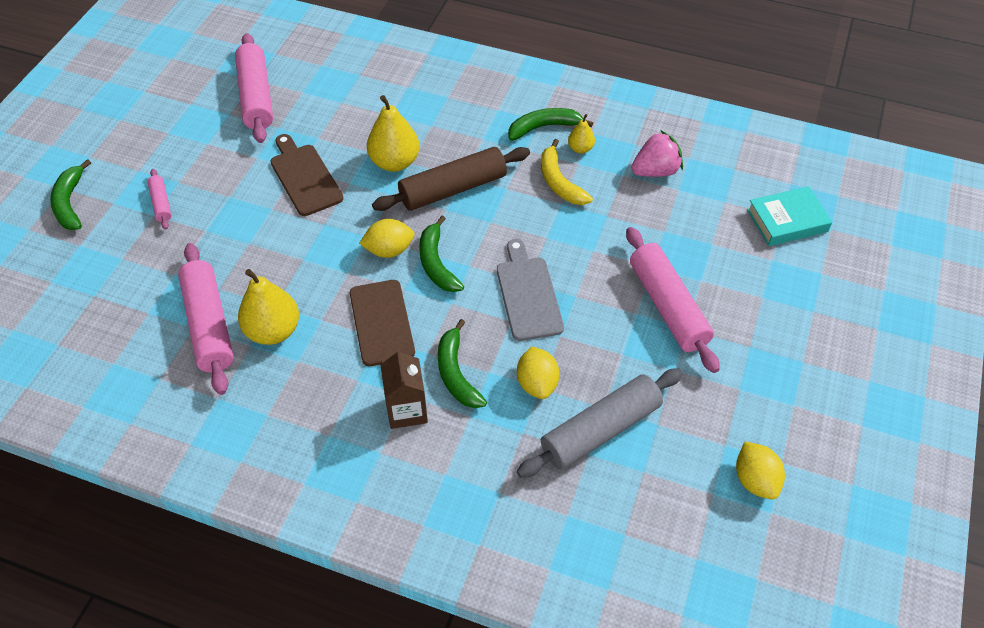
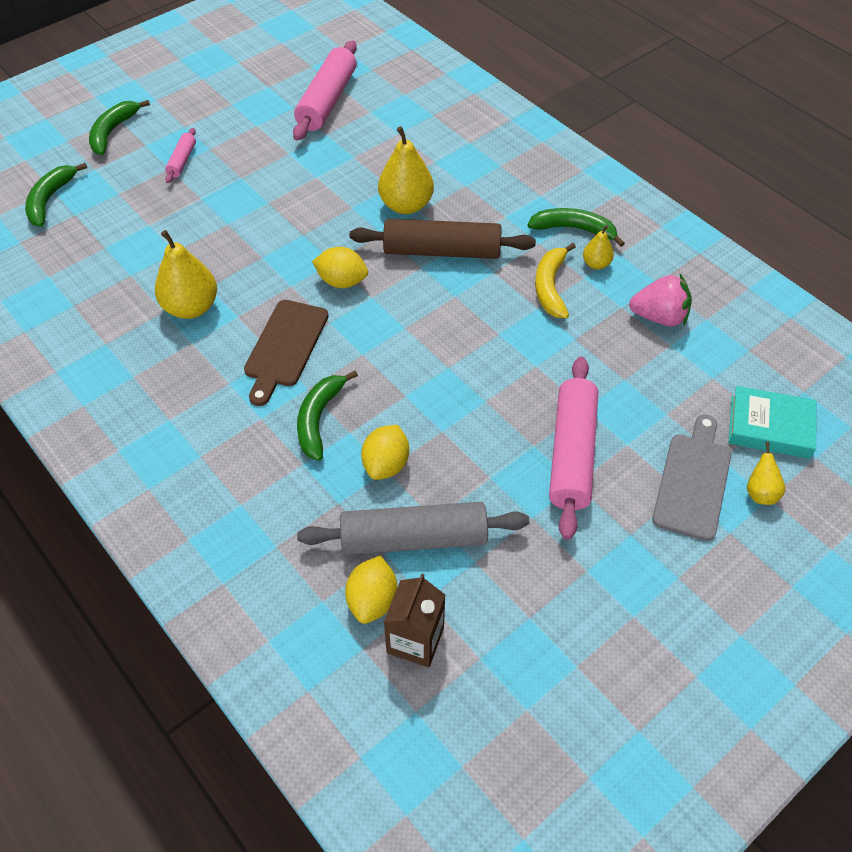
camera: 30 degrees right, 0 degrees up
(209, 325) = (144, 279): pink rolling pin -> none
(304, 177) = (316, 186): brown cutting board -> none
(406, 410) = (250, 430): brown carton -> brown carton (415, 640)
(436, 263) = (376, 312): green banana -> green banana (50, 199)
(528, 294) = (440, 378): grey cutting board -> grey cutting board (693, 481)
(755, 480) = (534, 668): yellow lemon -> yellow lemon (372, 600)
(813, 272) = (760, 493): none -> yellow pear

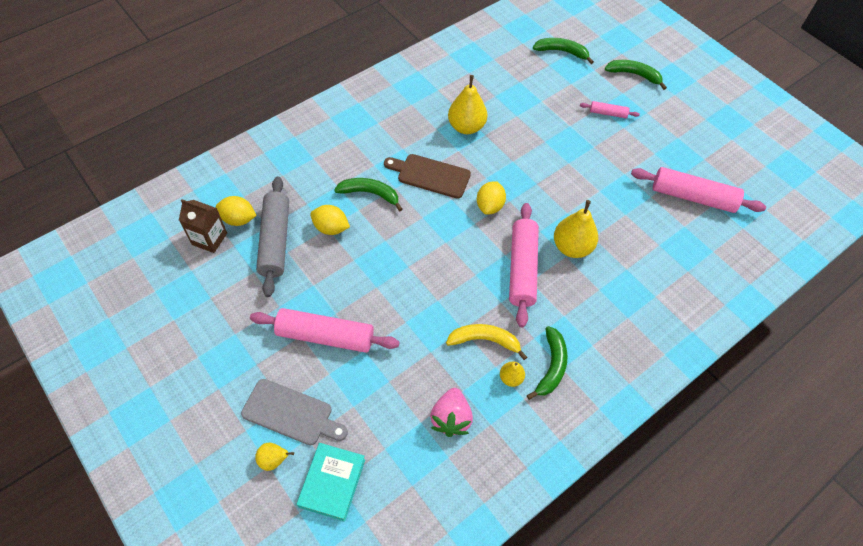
camera: 90 degrees right, 5 degrees up
(442, 251) = (522, 268): brown rolling pin -> pink rolling pin

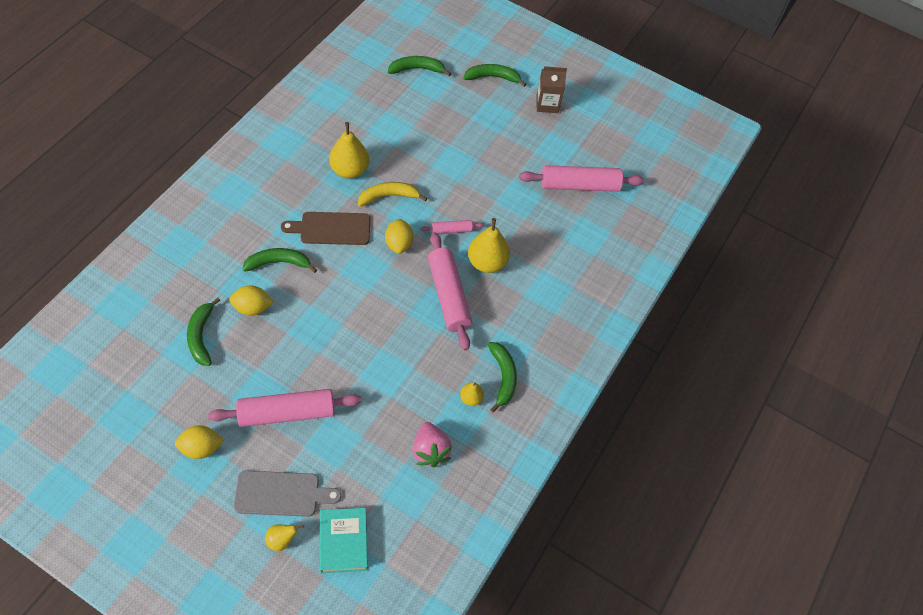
camera: 25 degrees left, 0 degrees up
(209, 239) = (131, 353): brown carton -> brown carton (547, 104)
(238, 219) = (154, 325): yellow lemon -> yellow lemon (201, 448)
(275, 241) = (201, 336): grey rolling pin -> green banana
(485, 340) = (437, 372): yellow banana -> yellow banana (389, 196)
(608, 113) = (480, 122): pink rolling pin -> pink rolling pin (452, 230)

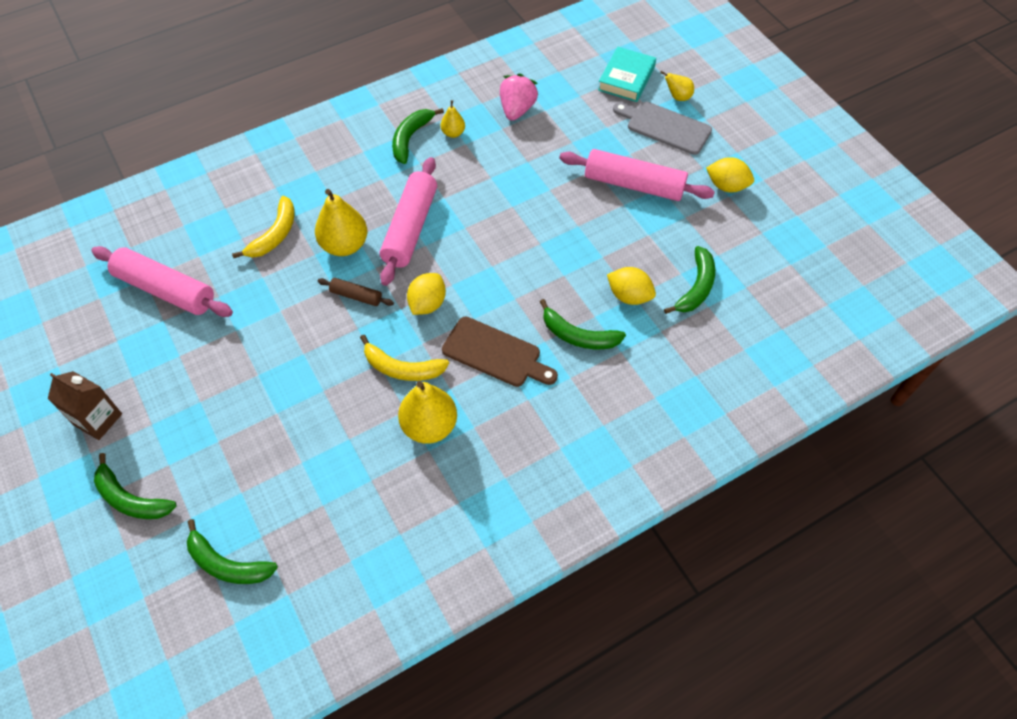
camera: 145 degrees left, 0 degrees up
(452, 230) = (356, 296): pink rolling pin -> brown rolling pin
(542, 250) = (275, 235): none -> yellow banana

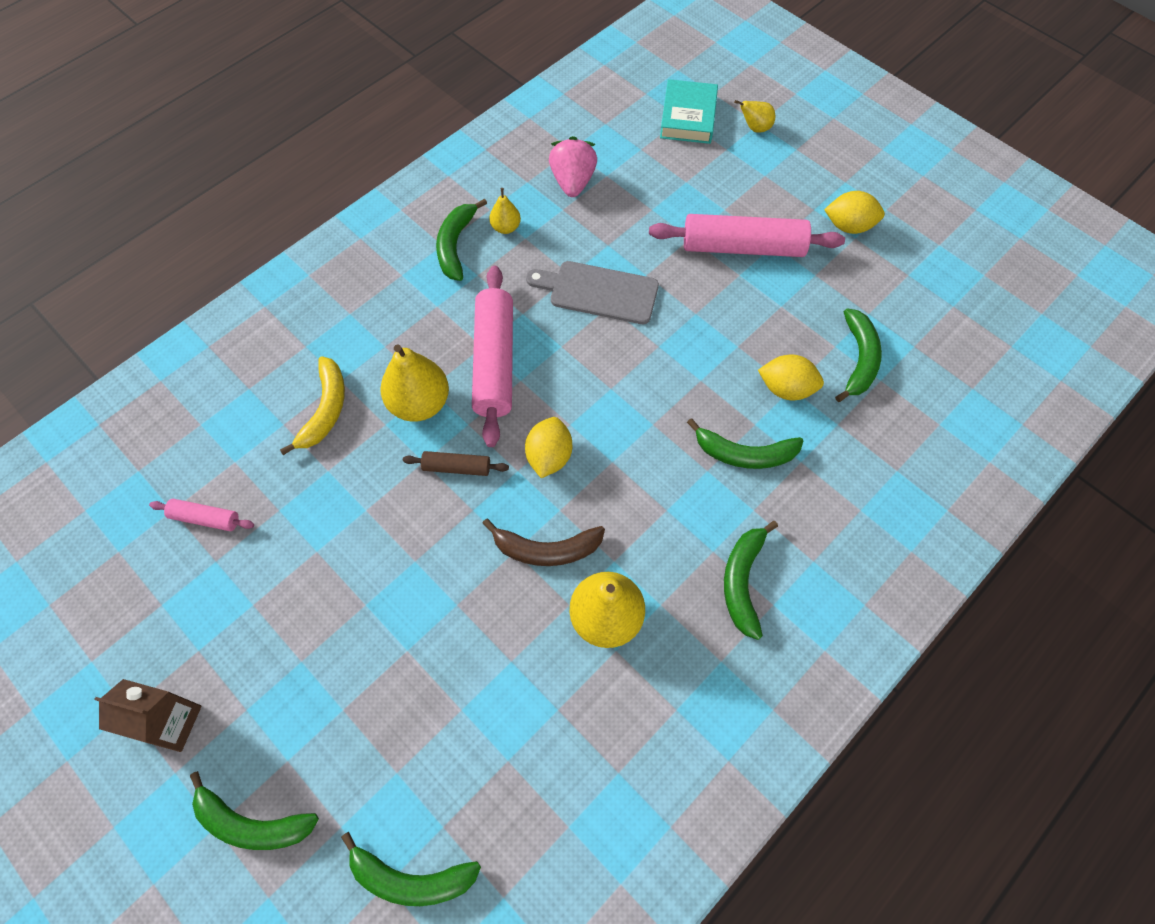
camera: 15 degrees left, 5 degrees up
(165, 290) = (205, 518): pink rolling pin -> pink rolling pin, size x0.48
(402, 368) = (546, 549): yellow banana -> brown banana
(495, 354) = (654, 502): brown cutting board -> none
(542, 426) = (742, 581): none -> green banana
(665, 127) = (753, 167): grey cutting board -> grey cutting board (598, 292)

